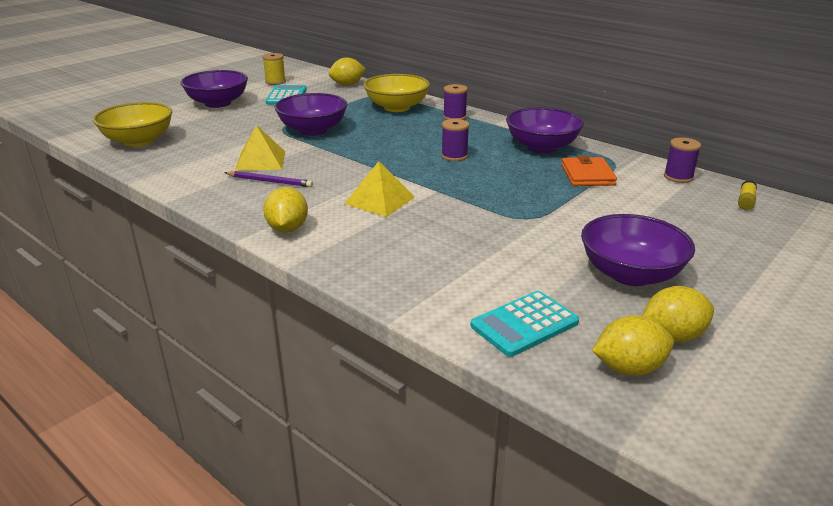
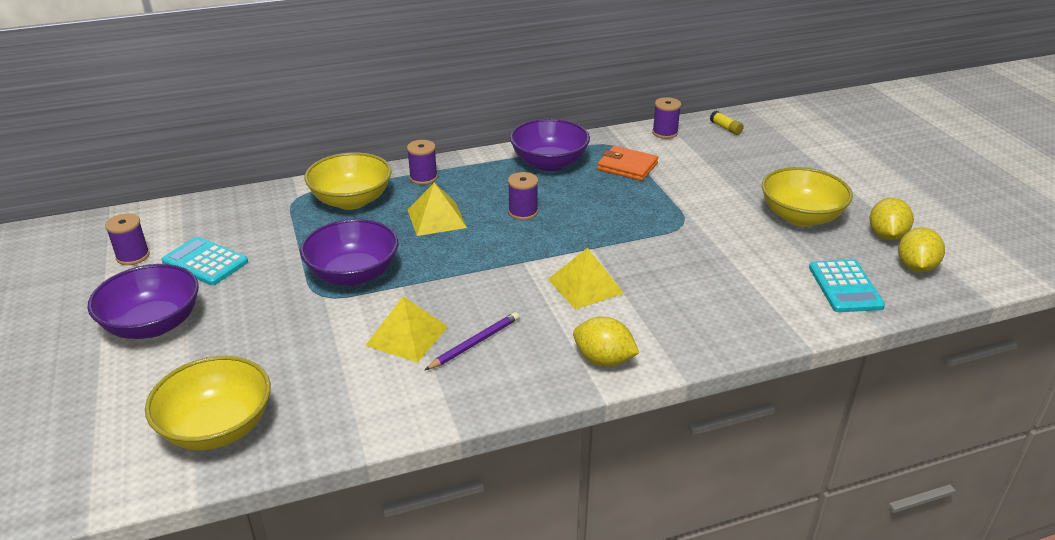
camera: 60 degrees left, 5 degrees up
(275, 82) = (133, 256): yellow spool -> purple spool
(347, 85) = (228, 208): yellow lemon -> none
(408, 133) = (436, 218): none -> yellow pyramid
(630, 274) = (800, 217): purple bowl -> yellow bowl

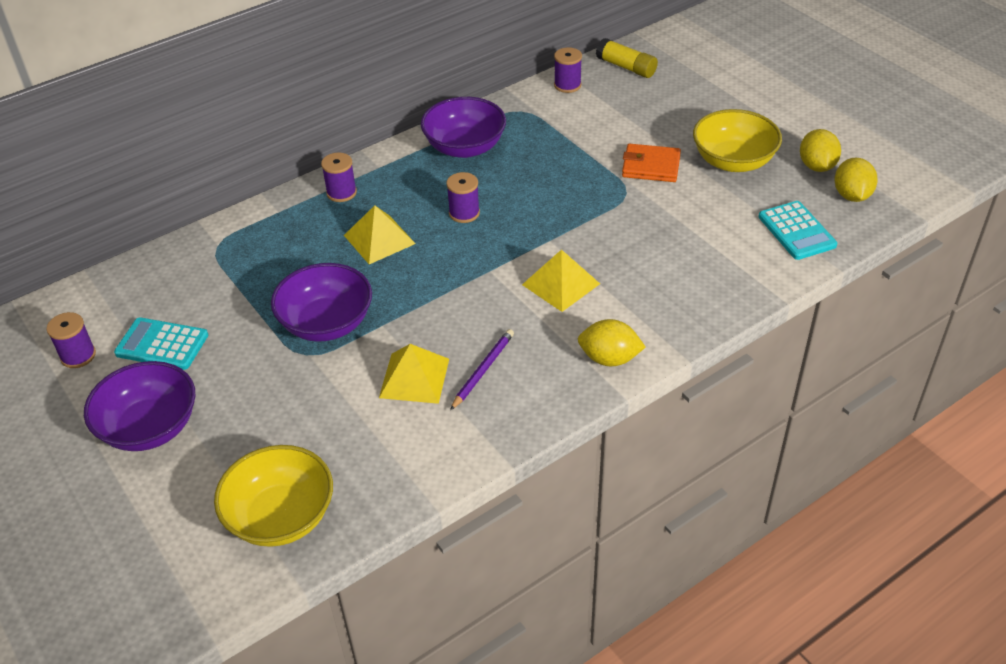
camera: 15 degrees left, 10 degrees up
(351, 200) = (279, 237): yellow bowl -> none
(627, 166) = (546, 135): orange wallet -> orange wallet (651, 166)
(726, 128) = (626, 67): yellow glue stick -> yellow glue stick, size x1.63

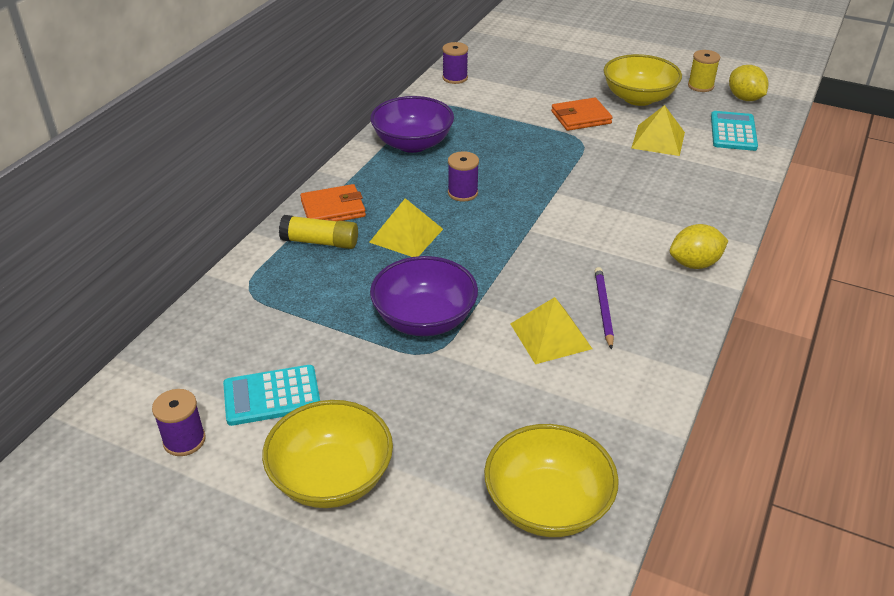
camera: 30 degrees left, 5 degrees down
(150, 427) = (331, 478): purple bowl -> yellow bowl
(341, 193) = (333, 209): purple spool -> orange wallet
(560, 284) = (598, 221): yellow pyramid -> yellow pyramid (658, 140)
(626, 67) = (490, 55): yellow glue stick -> yellow glue stick (320, 242)
(796, 231) = (733, 132): turquoise calculator -> turquoise calculator turned 120 degrees counterclockwise
(816, 166) = (700, 86): yellow lemon -> yellow spool

